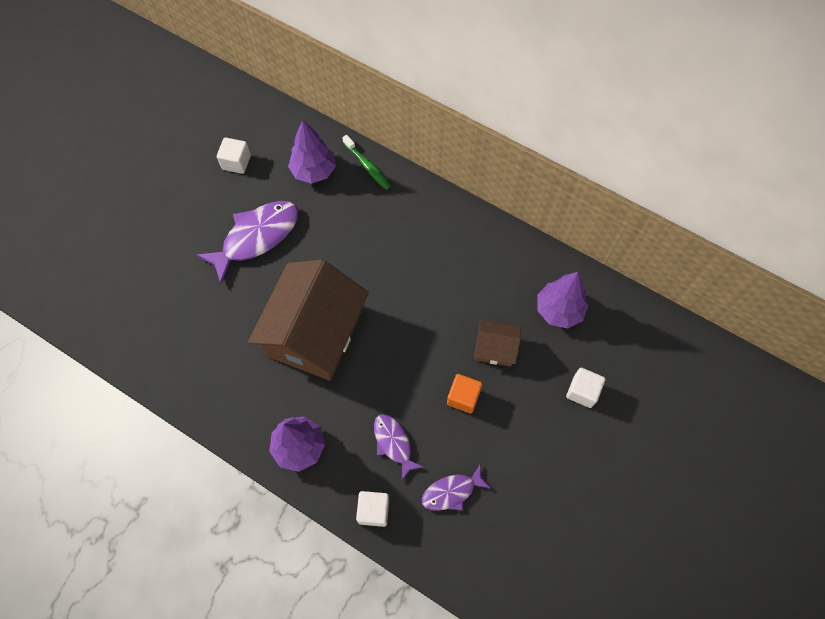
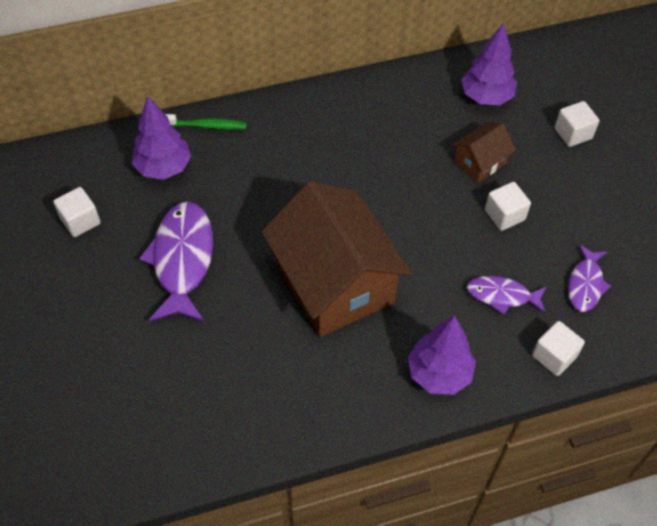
camera: 50 degrees left, 10 degrees down
(463, 397) = (504, 215): orange cube -> white cube

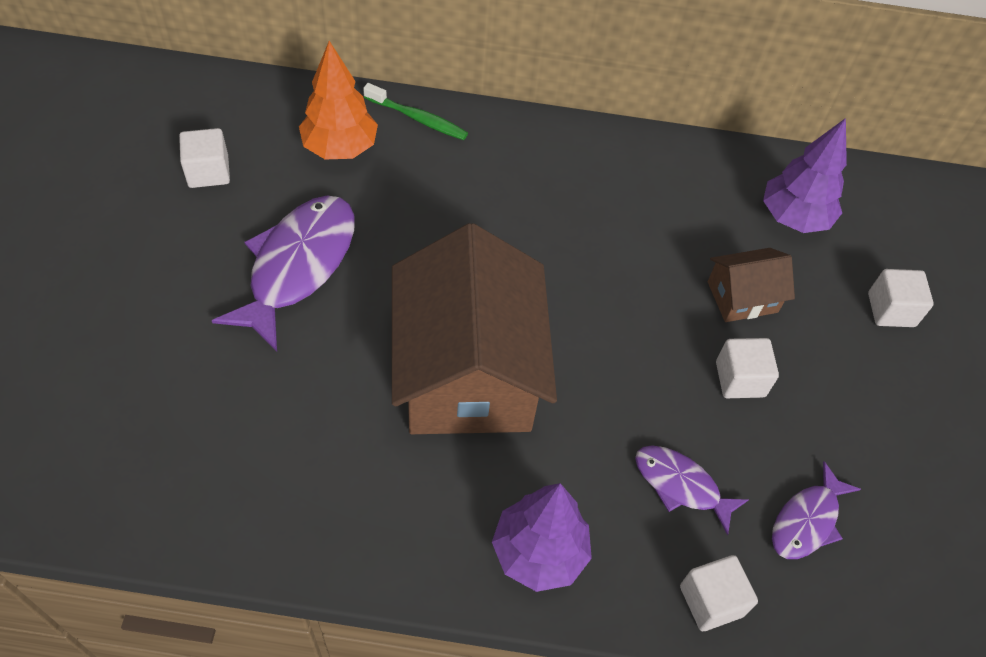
camera: 20 degrees right, 0 degrees up
(164, 167) = (340, 148): purple tree -> orange tree

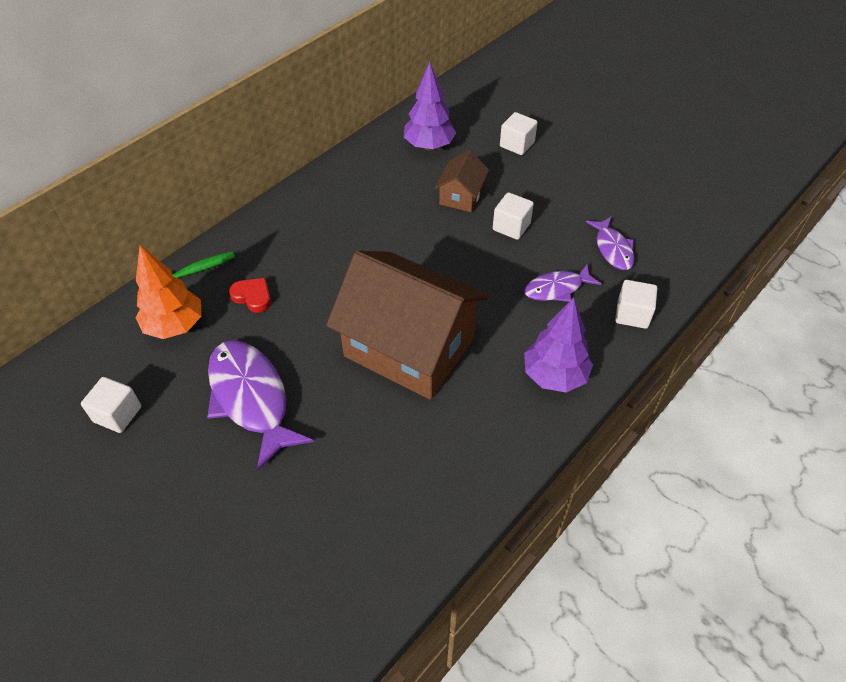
camera: 50 degrees left, 5 degrees down
(425, 187) = (253, 296): none -> red heart

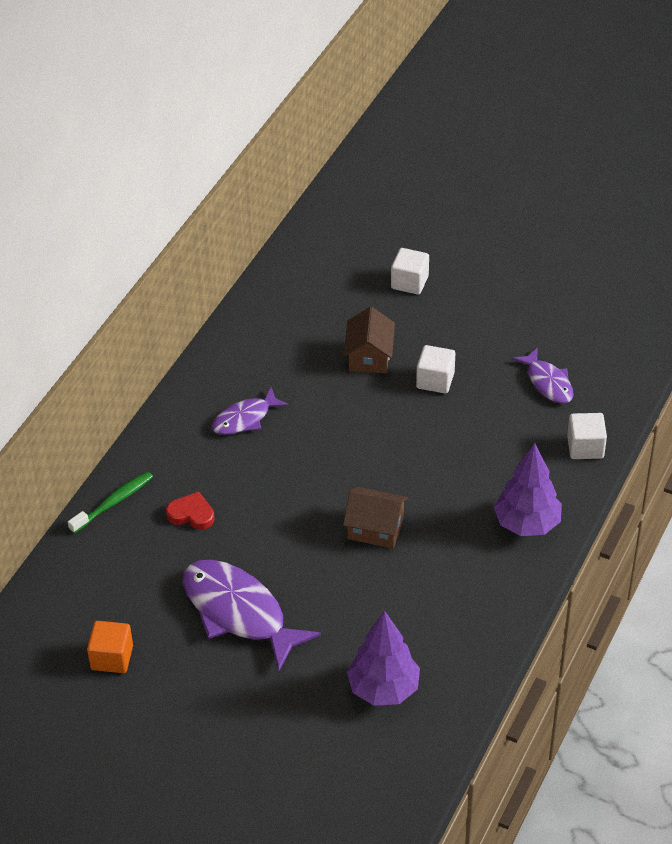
camera: 15 degrees left, 5 degrees down
(117, 414) = (112, 657): white cube -> orange cube
(175, 326) = (124, 561): orange tree -> none
(409, 347) = (375, 528): brown house -> brown house, size x0.45
(429, 146) = (311, 304): purple tree -> purple tree (383, 689)
(557, 288) = (503, 437): purple fish -> purple fish (245, 419)

